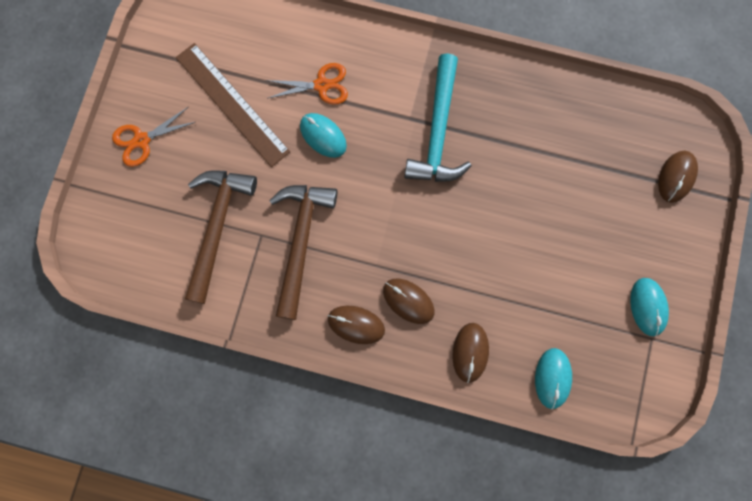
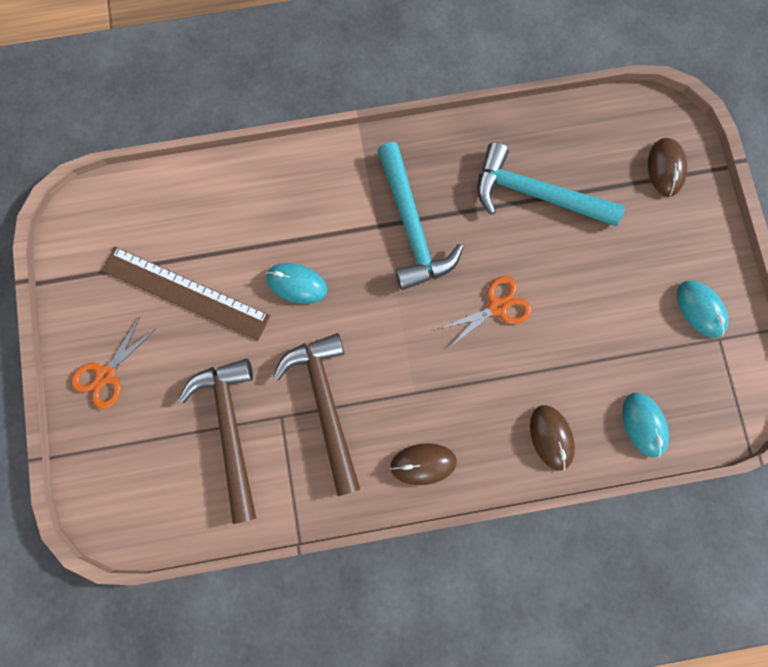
camera: 25 degrees left, 0 degrees up
(322, 85) = (270, 232): orange scissors -> orange scissors (497, 307)
(408, 301) = (464, 414): brown mouse -> none
(554, 150) = (535, 194): none -> turquoise hammer

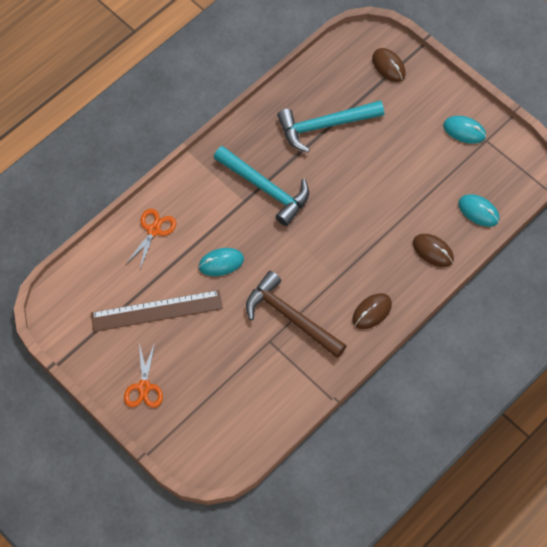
camera: 35 degrees left, 15 degrees down
(230, 429) = (245, 367): brown hammer -> none
(497, 307) = (349, 201): orange scissors -> orange scissors (153, 230)

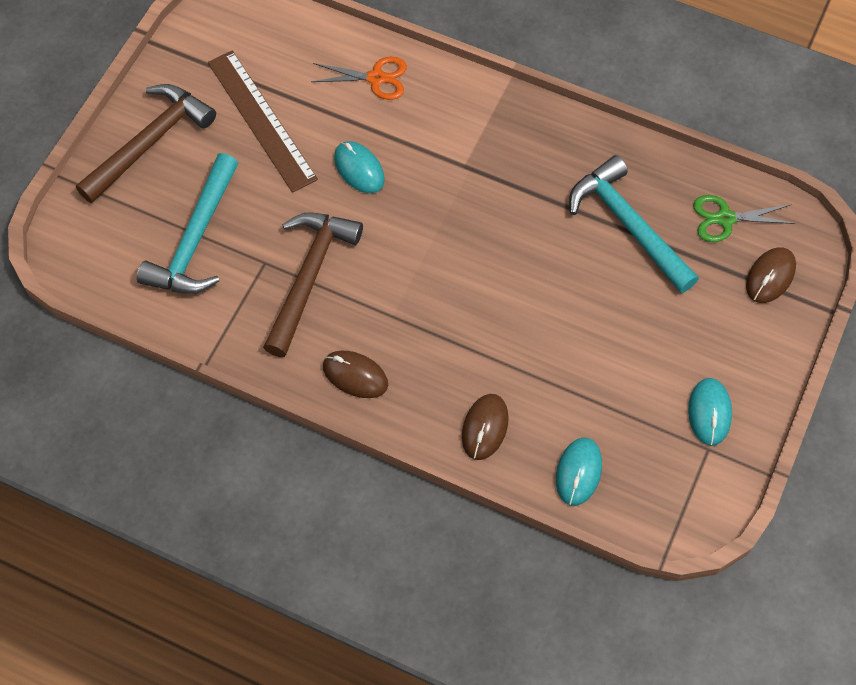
camera: 70 degrees right, 0 degrees up
(144, 387) = (150, 142): orange scissors -> brown hammer
(266, 188) = (494, 185): turquoise hammer -> turquoise hammer (195, 240)
(341, 73) = (725, 218): none -> green scissors

